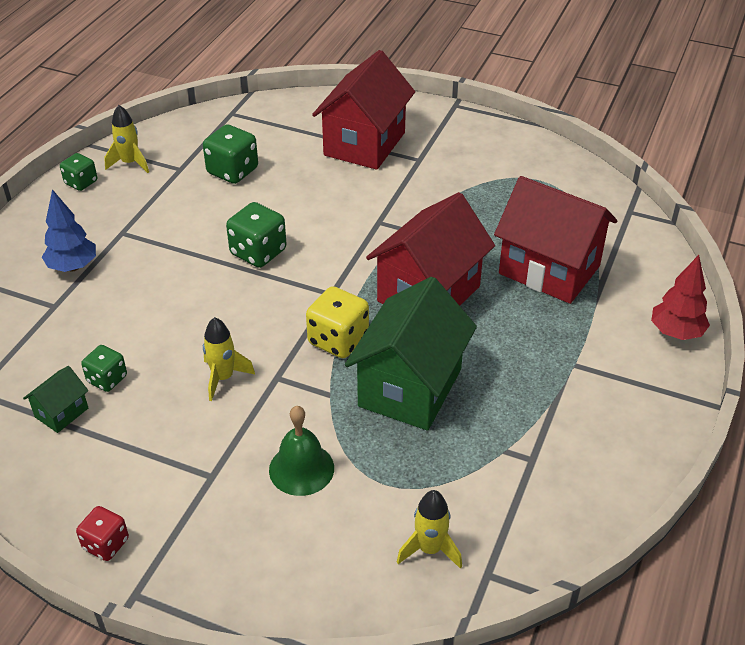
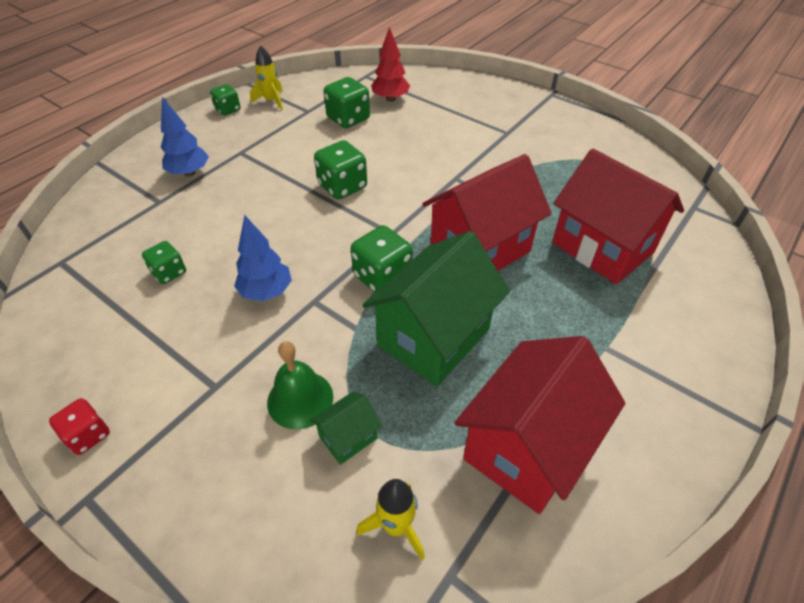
camera: 15 degrees right, 5 degrees up
(61, 413) = (117, 295): green house -> green house (348, 437)
(223, 378) = (266, 292): yellow rocket -> blue tree
(338, 340) = (382, 277): yellow dice -> green dice
(364, 144) = (464, 113): red house -> red house (527, 447)
(676, 332) = (722, 335): red tree -> red tree (390, 99)

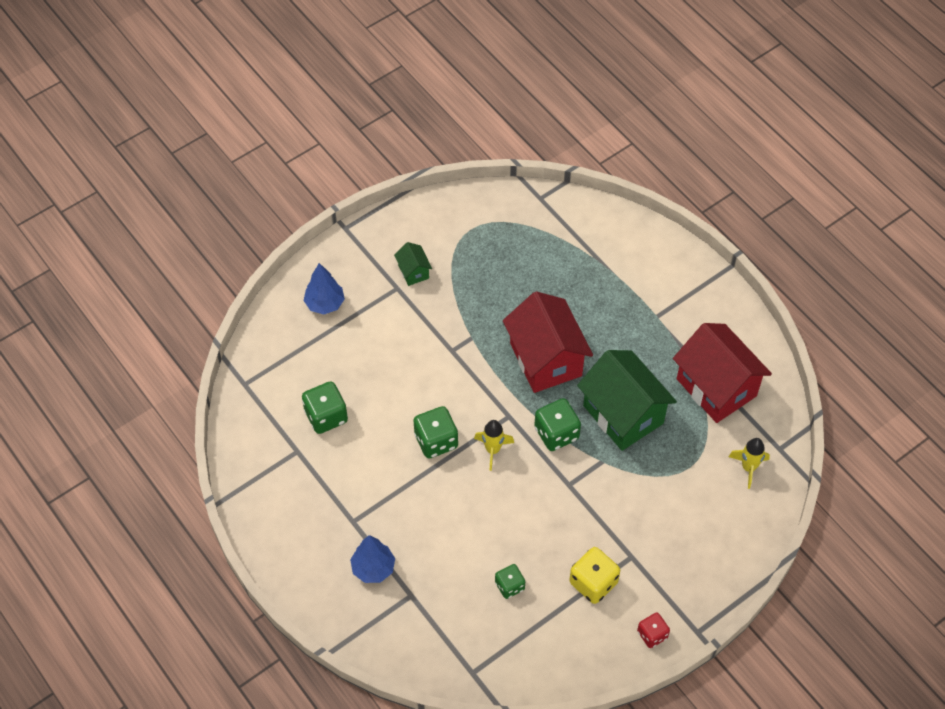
camera: 75 degrees left, 10 degrees up
(173, 351) = (593, 583): none -> yellow dice
(228, 110) = (267, 528): green dice -> none
(266, 292) = (551, 516): blue tree -> blue tree (325, 304)
(271, 101) = (265, 483): yellow rocket -> yellow rocket (493, 450)
(300, 399) = (654, 505): green bell -> none
(348, 437) = (688, 482): green house -> green house (413, 272)
(390, 99) = (302, 370): red tree -> none
(602, 248) = (566, 278): red house -> none

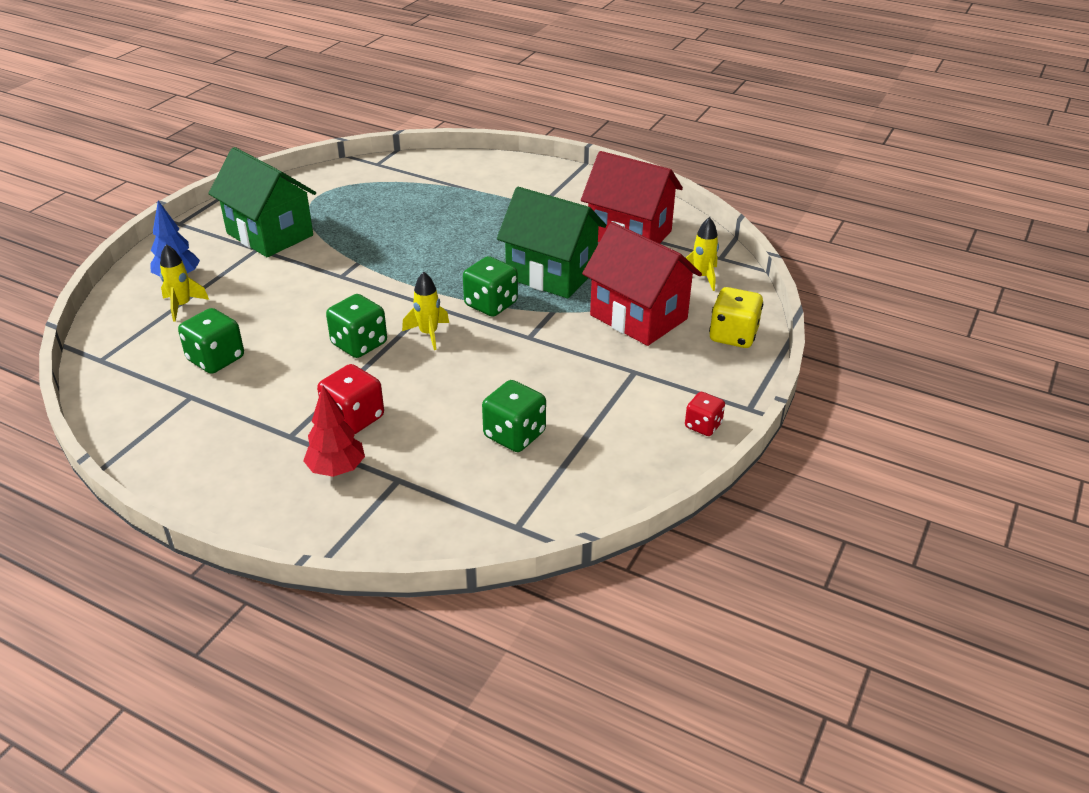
camera: 25 degrees left, 20 degrees down
(319, 341) = (182, 306): none -> yellow rocket
(373, 568) = (336, 470): blue tree -> red tree
(403, 521) = (354, 418): none -> red dice
(413, 272) = (270, 234): green house -> green house, size x2.25
(509, 586) = (514, 435): green dice -> green dice, size x1.58
(546, 359) = (446, 258): red house -> red house (638, 317)
(593, 583) = (608, 404): yellow dice -> yellow dice (733, 336)

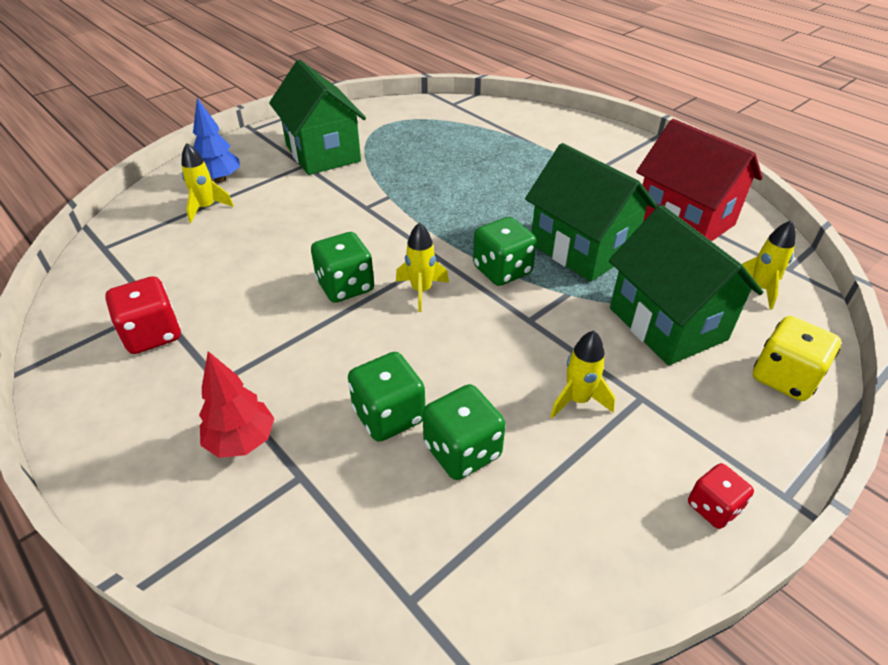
camera: 20 degrees right, 5 degrees up
(216, 359) = (202, 271): green dice -> green dice (389, 415)
(354, 418) = (294, 377): red dice -> red dice (152, 334)
(588, 383) = (577, 400): none -> yellow rocket
(638, 317) = (667, 324): red house -> green house

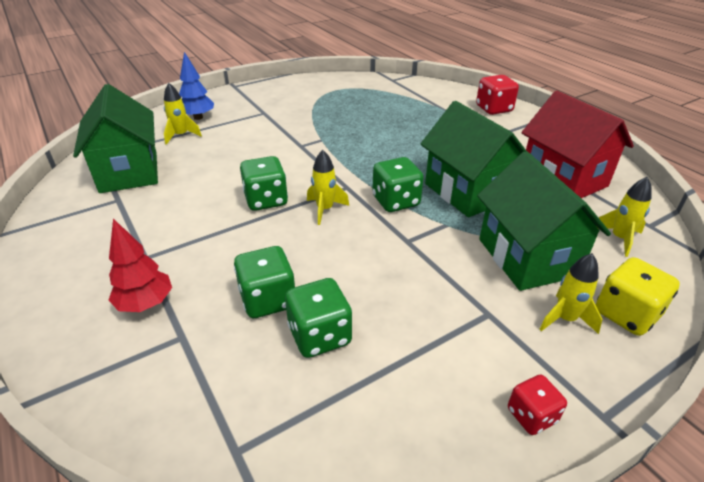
camera: 10 degrees right, 5 degrees down
(152, 334) = (109, 218): red dice -> red dice (494, 109)
(323, 153) = (281, 106): green house -> green house (129, 172)
(577, 400) = (431, 308): yellow rocket -> yellow rocket (565, 319)

